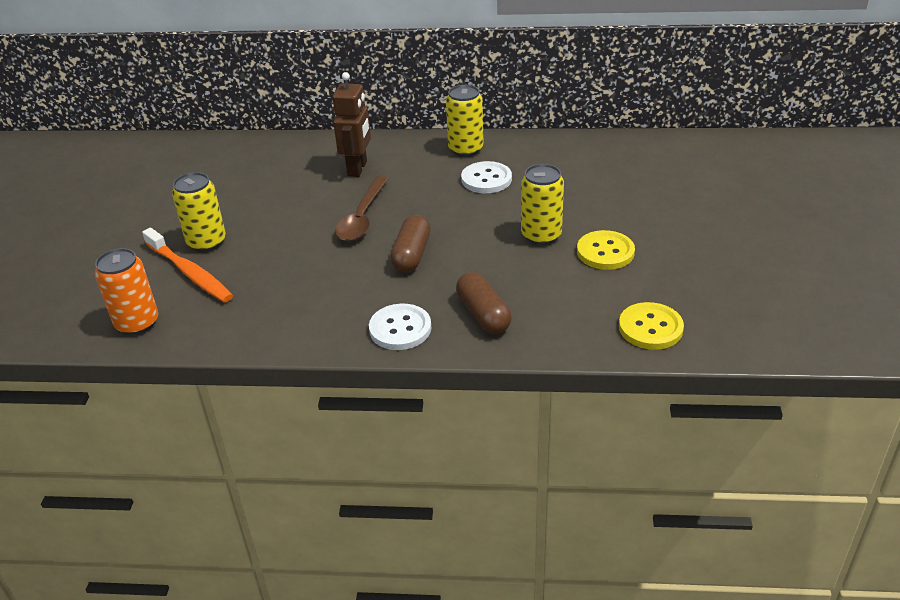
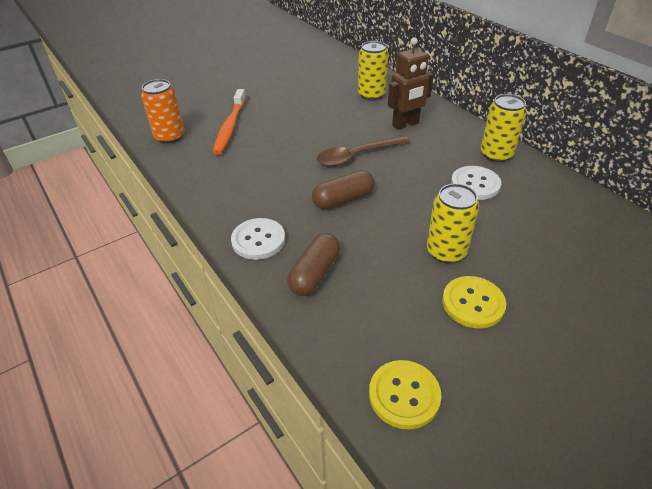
camera: 50 degrees right, 5 degrees up
(206, 242) = (263, 116): yellow can -> yellow can (371, 95)

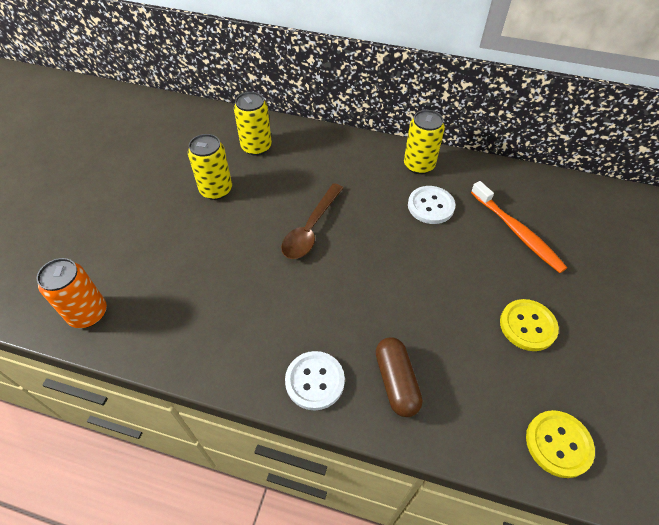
camera: 40 degrees left, 10 degrees up
(230, 127) = (148, 262): orange toothbrush -> orange toothbrush (517, 232)
(343, 199) = (345, 286): brown capsule -> none
(405, 124) = (319, 168): brown robot -> none
(446, 251) = (469, 289): yellow can -> yellow can (216, 190)

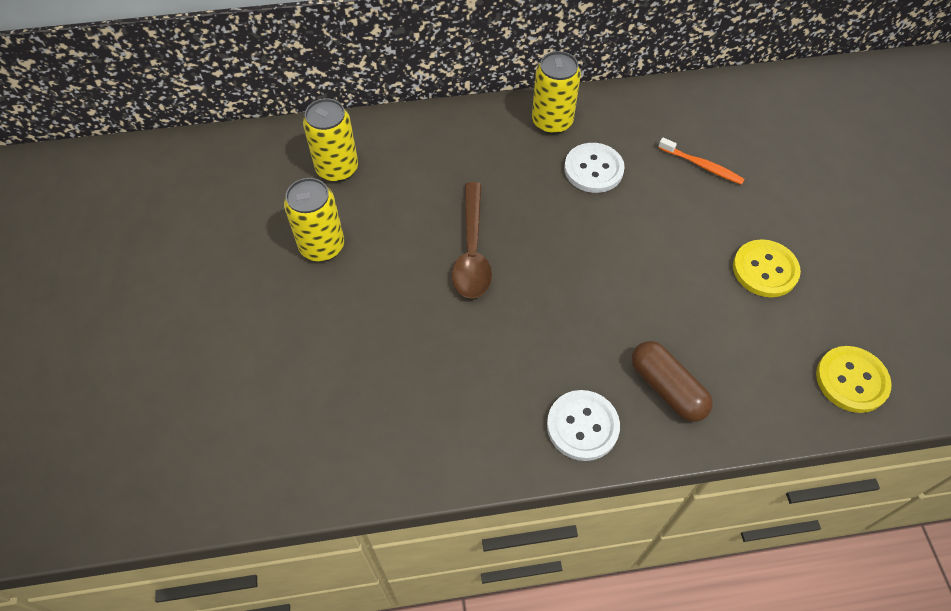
camera: 25 degrees left, 5 degrees up
(88, 313) = (264, 468): orange can -> none
(517, 232) = (702, 166): orange toothbrush -> orange toothbrush, size x0.60

